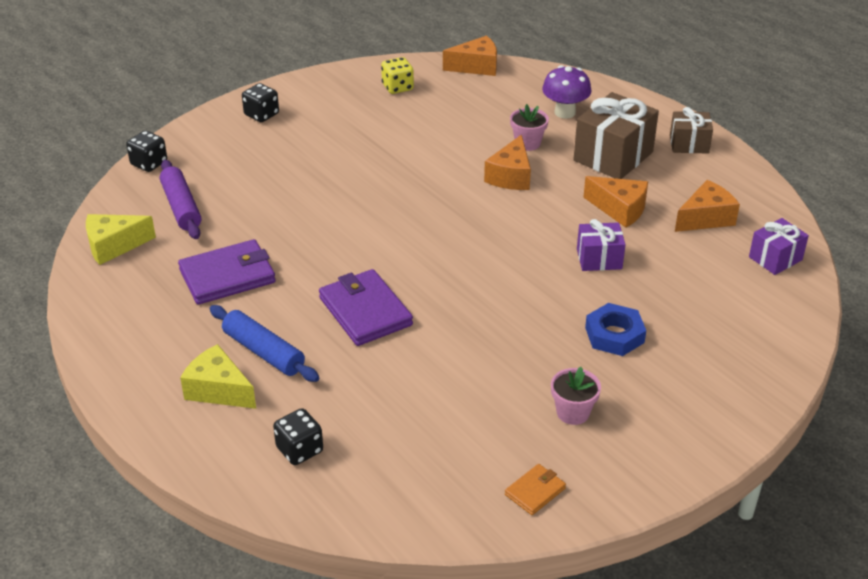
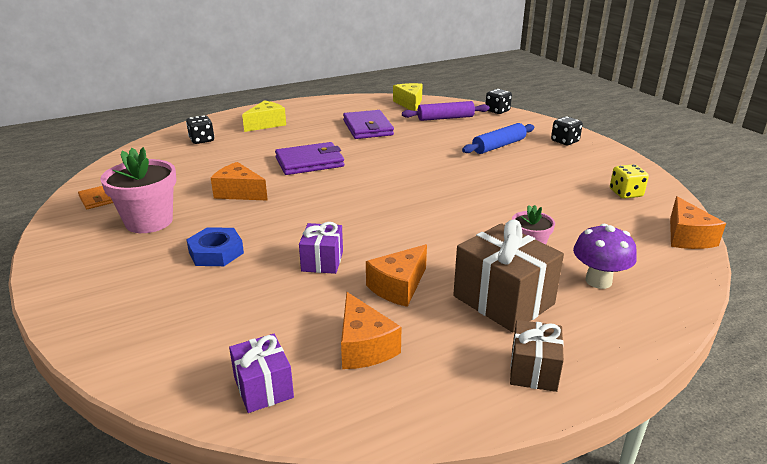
camera: 100 degrees right, 10 degrees down
(263, 352) = (290, 134): blue rolling pin -> blue rolling pin (498, 146)
(510, 176) = (468, 233): orange cheese -> orange cheese (239, 193)
(573, 412) = (149, 221): pink flower pot -> pink flower pot, size x1.77

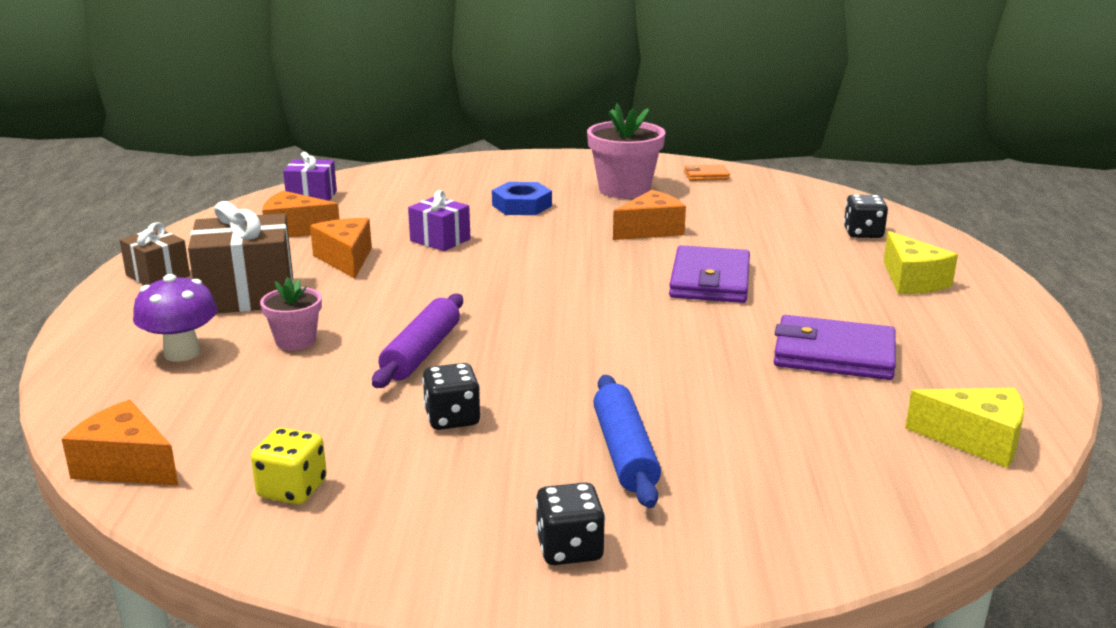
camera: 120 degrees right, 5 degrees down
(445, 118) = (839, 452): purple rolling pin -> purple rolling pin (421, 353)
(497, 111) = (852, 546): black dice -> black dice (452, 418)

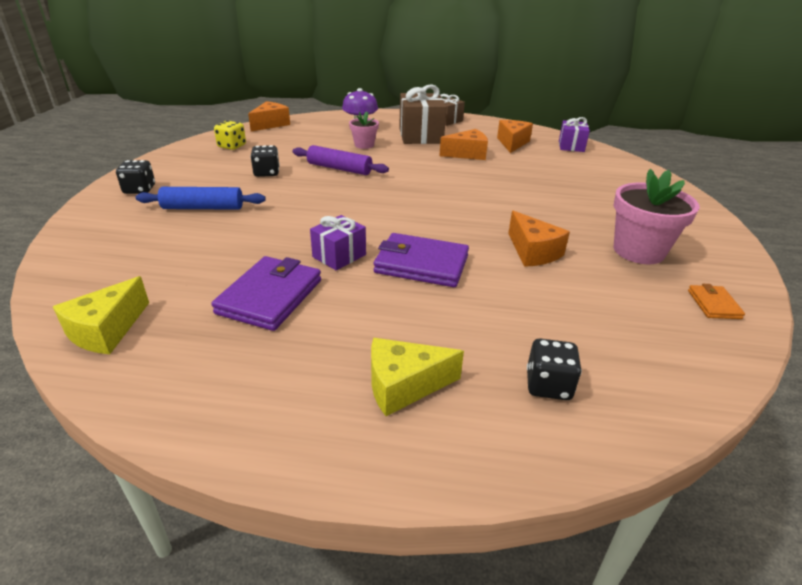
camera: 95 degrees right, 10 degrees up
(440, 240) = (500, 177): purple gift -> purple gift (339, 256)
(521, 205) = (577, 205): blue nut -> none

